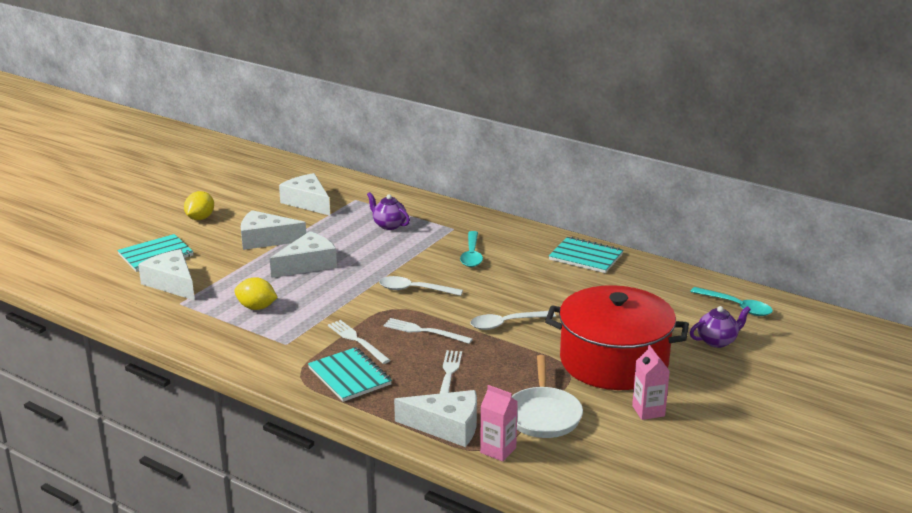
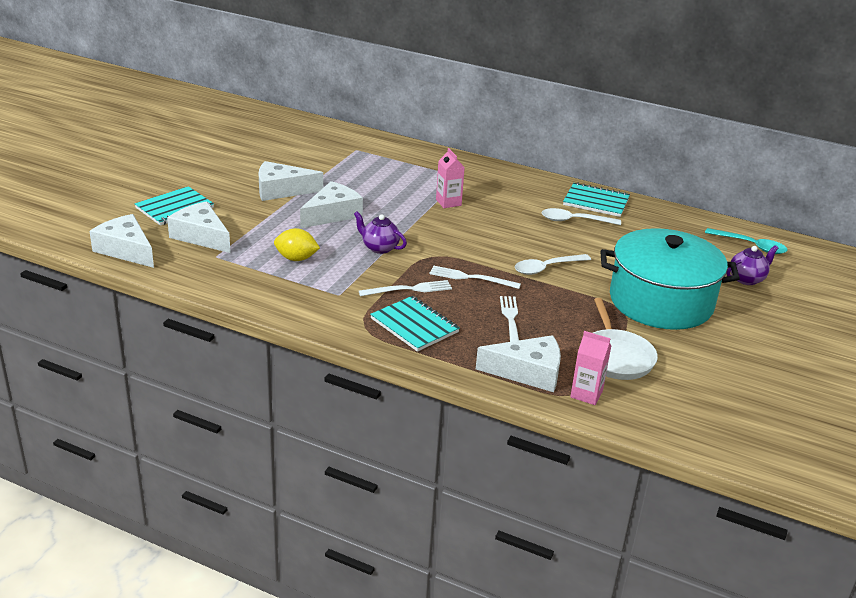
camera: 10 degrees left, 5 degrees up
(200, 218) = (208, 170): yellow lemon -> none
(307, 202) = (310, 153): white cheese -> white cheese (126, 250)
(357, 341) = (409, 289): white fork -> white fork turned 120 degrees clockwise
(389, 225) = (398, 174): purple teapot -> purple teapot (379, 248)
(414, 290) = (446, 237): white spoon -> white spoon (574, 221)
(471, 255) = (488, 202): turquoise spoon -> none
(614, 361) = (661, 301): red pot -> turquoise pot
(648, 411) = (711, 349): pink carton -> pink carton (448, 202)

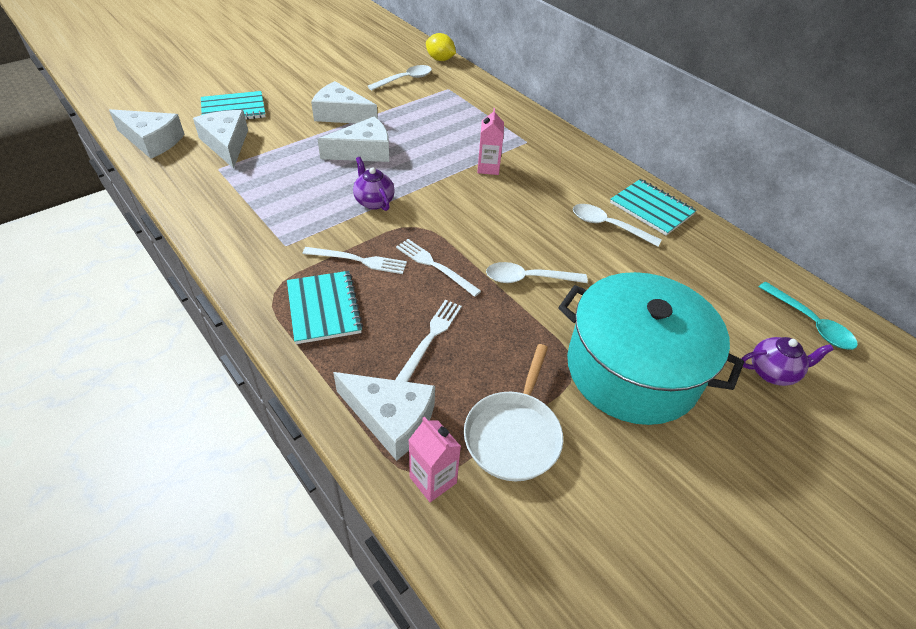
camera: 25 degrees right, 15 degrees up
(126, 250) = (152, 141): white cheese -> white cheese turned 135 degrees clockwise
(296, 258) = (285, 191): yellow lemon -> yellow lemon (440, 59)
(310, 150) = (405, 79): none -> white spoon

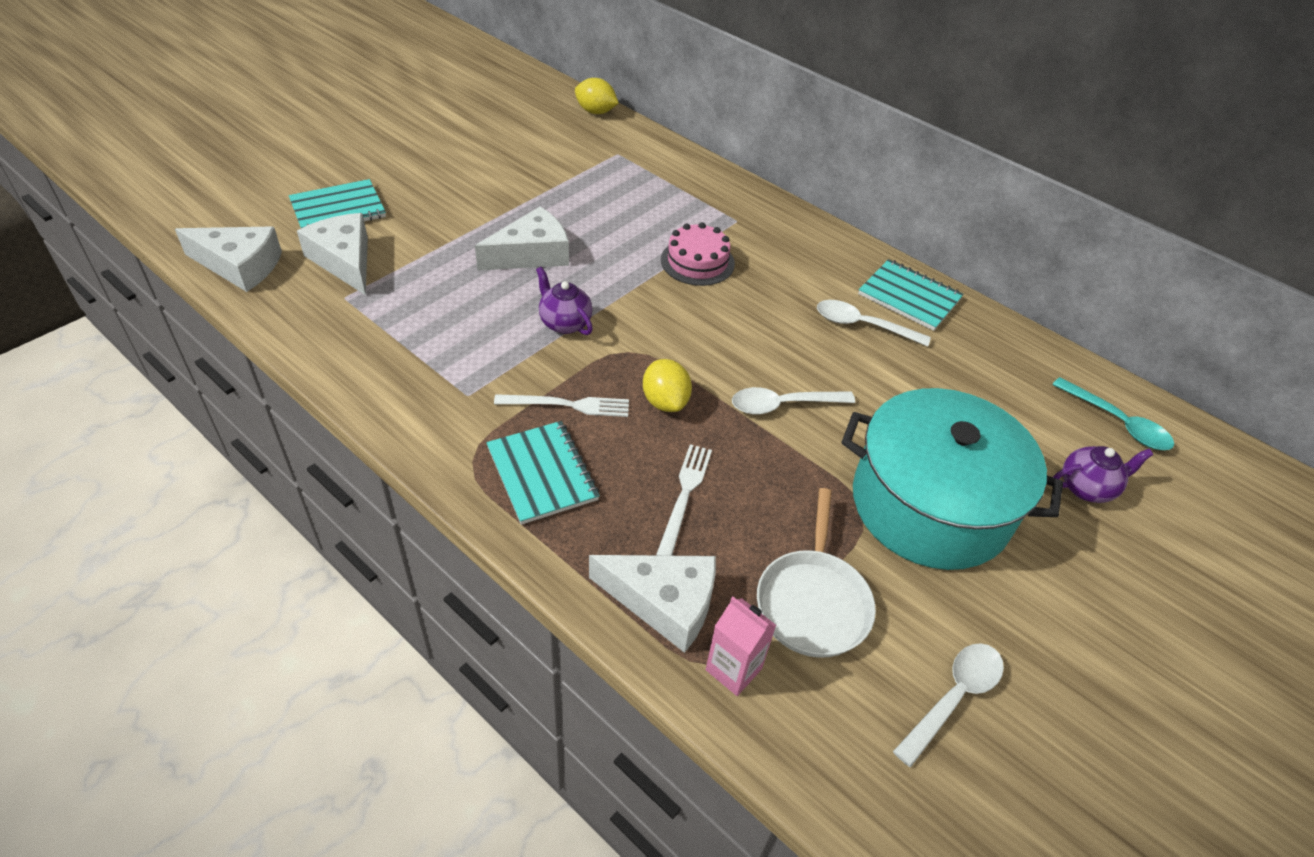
camera: 10 degrees left, 0 degrees up
(341, 114) = (487, 204): white cheese -> none
(405, 79) = (557, 145): white spoon -> white spoon (953, 698)
(435, 266) = (665, 401): white fork -> yellow lemon
(488, 168) = (697, 261): pink carton -> pink cake

